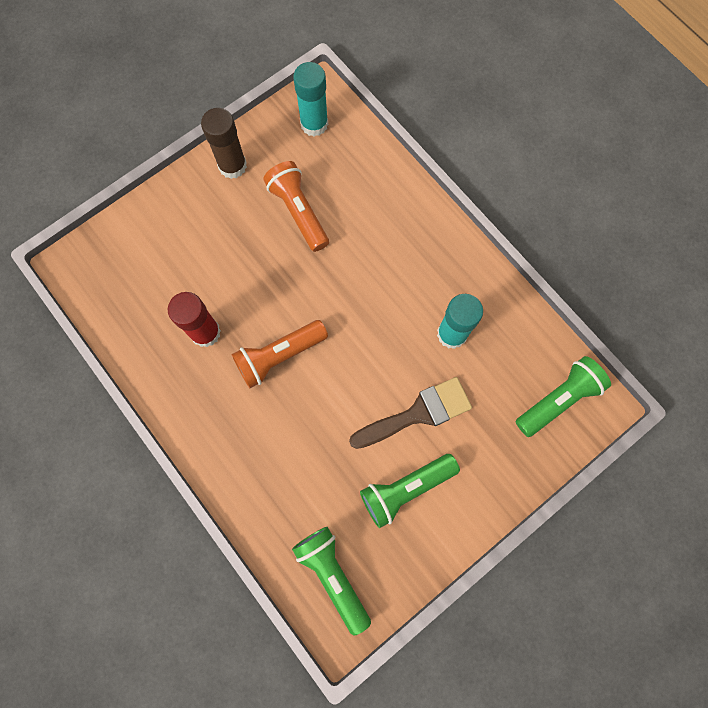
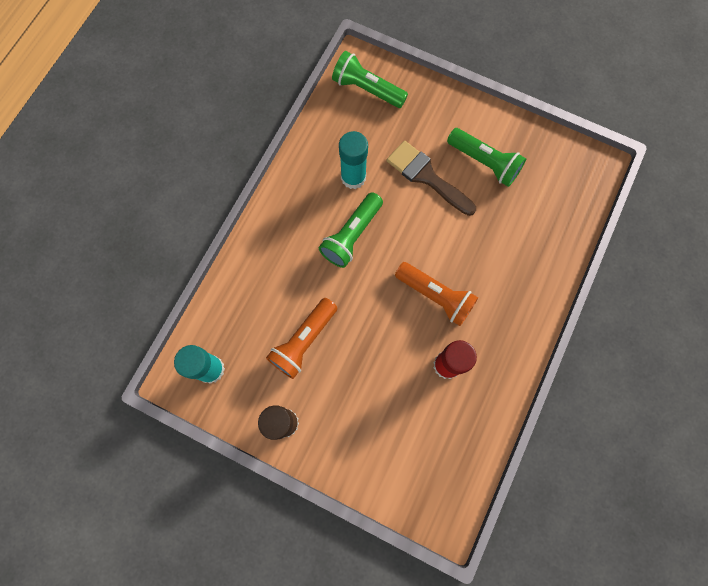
camera: 115 degrees left, 0 degrees up
(332, 574) = (568, 185): green flashlight -> green flashlight (351, 236)

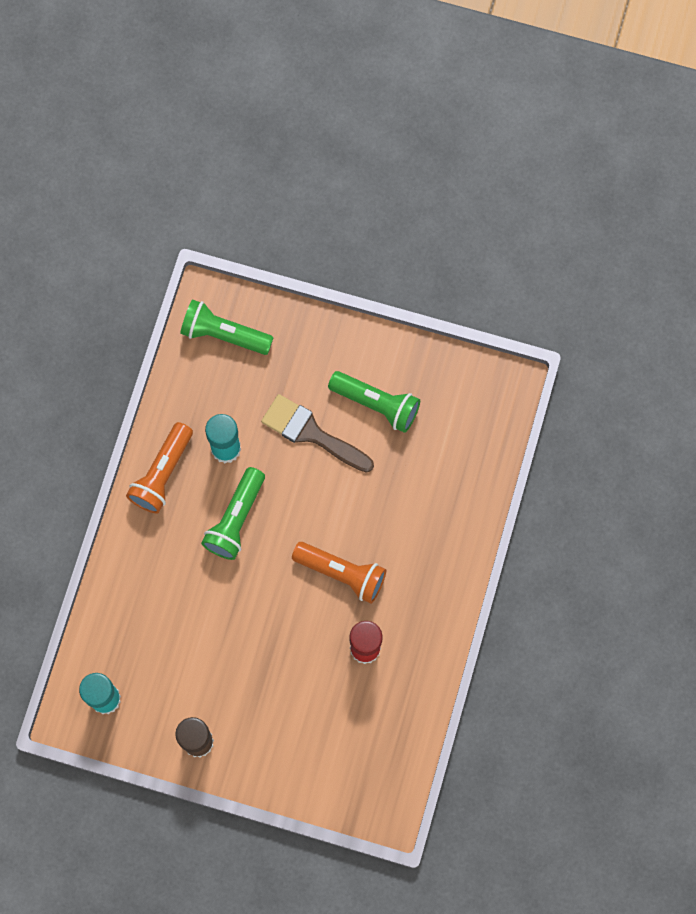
camera: 10 degrees left, 0 degrees up
(303, 341) = (202, 650): orange flashlight -> orange flashlight (162, 474)

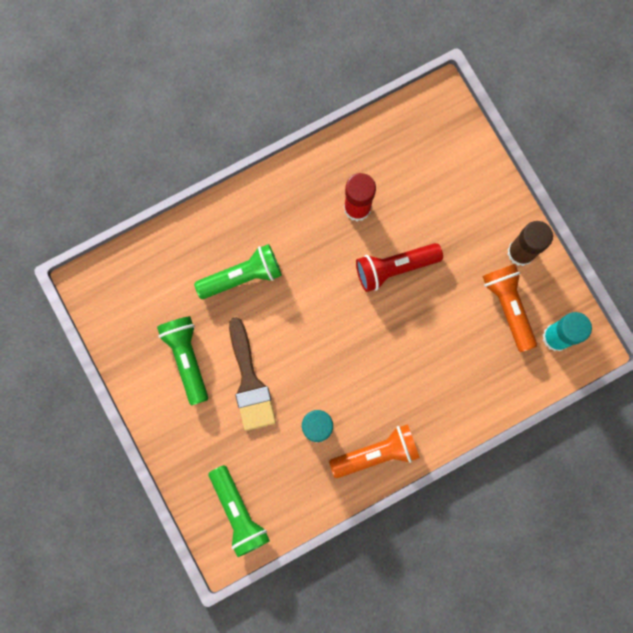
camera: 135 degrees left, 5 degrees up
(235, 519) = (358, 373): green flashlight -> green flashlight (242, 276)
(287, 629) = (394, 268): none -> red flashlight
(342, 573) = (324, 269): orange flashlight -> orange flashlight (508, 306)

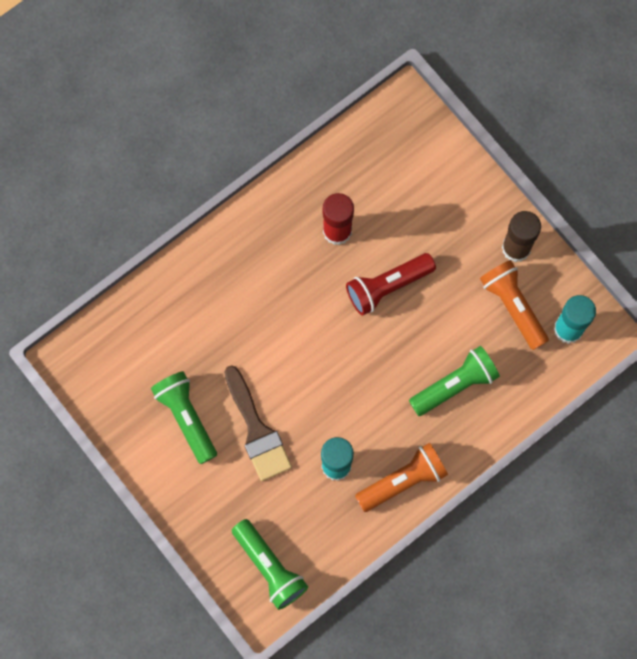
camera: 10 degrees left, 5 degrees down
(242, 276) = (229, 322): green flashlight -> green flashlight (455, 385)

